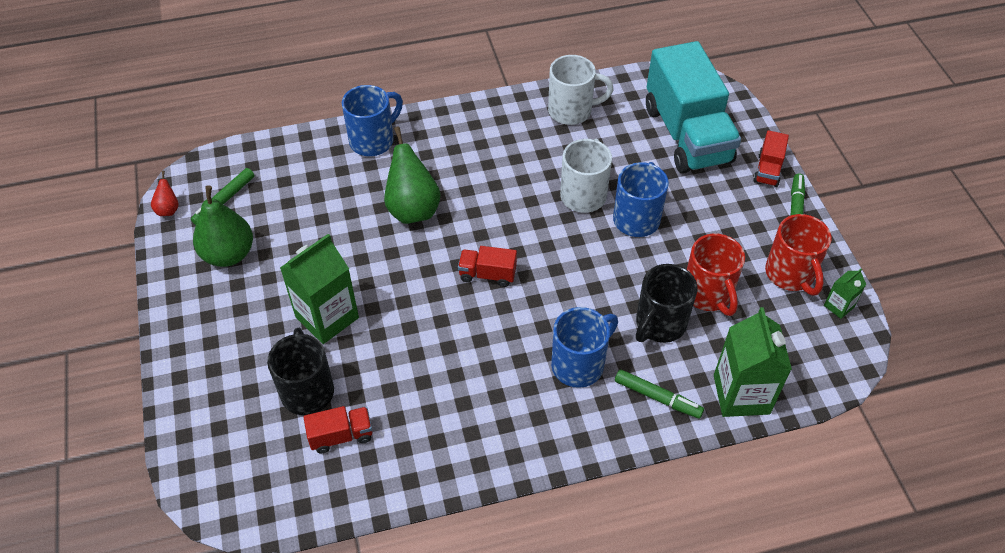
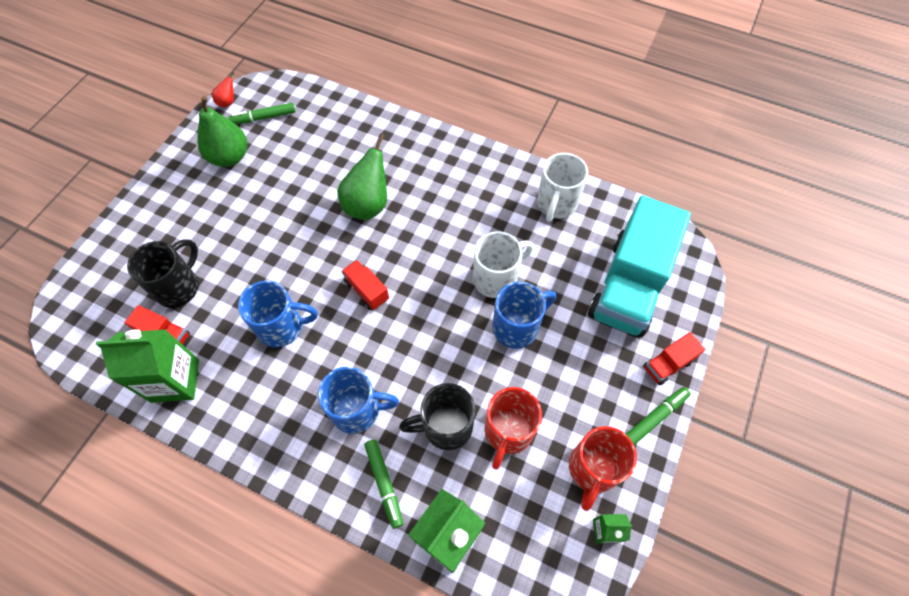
camera: 40 degrees right, 10 degrees up
(327, 317) = (240, 244): green carton -> green carton (175, 380)
(373, 140) = (394, 135): blue mug -> blue mug (282, 327)
(572, 111) = (556, 204): white mug -> white mug turned 75 degrees clockwise

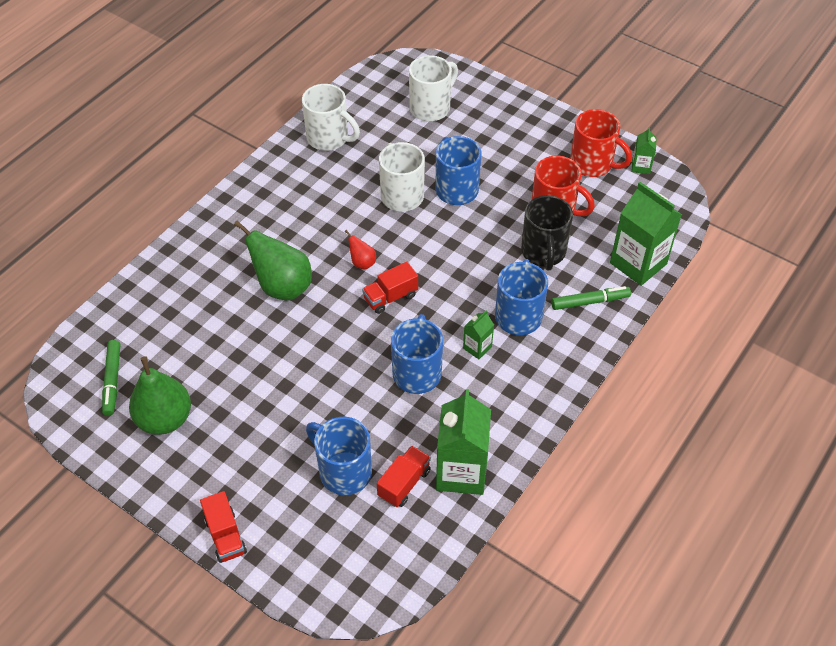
camera: 80 degrees left, 10 degrees down
(179, 287) = (343, 471): black mug -> blue mug
(228, 102) = (68, 420): red pear -> red pear (362, 263)
(314, 375) = (477, 347): none -> green carton
(629, 286) = (431, 107): turquoise truck -> white mug
(655, 417) = (554, 119): green marker -> none
(667, 364) = (510, 101): red truck -> red truck (226, 536)

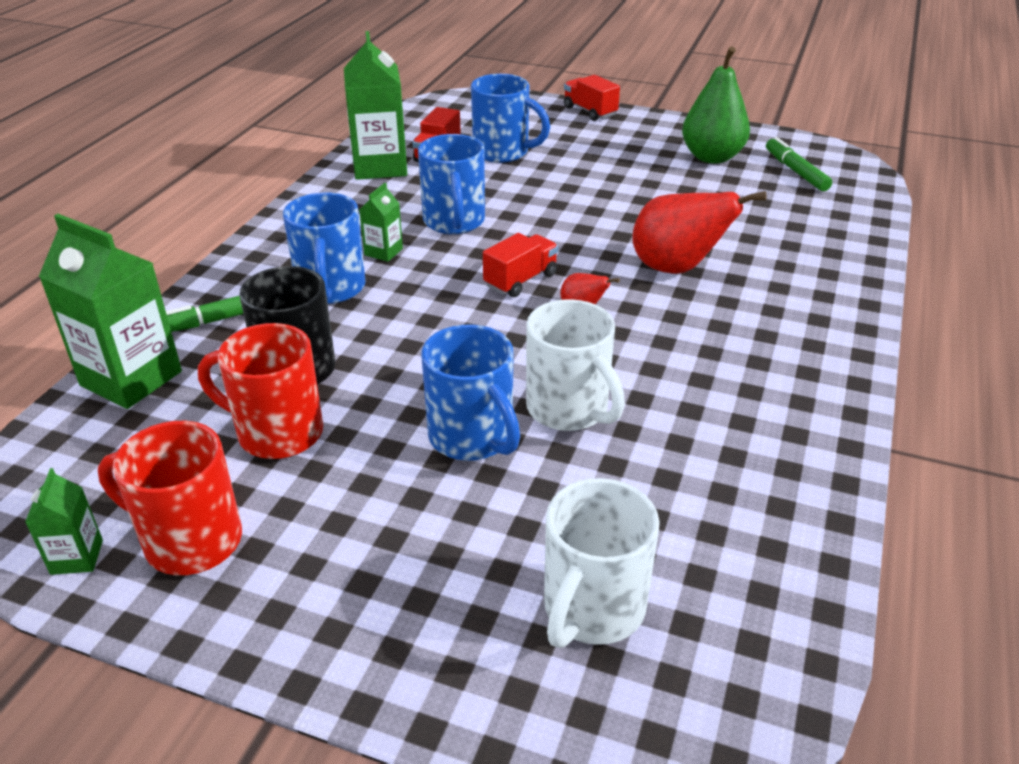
camera: 165 degrees right, 15 degrees down
(282, 286) = (677, 268): green pear -> red pear
(329, 138) = (770, 487): white mug -> none

